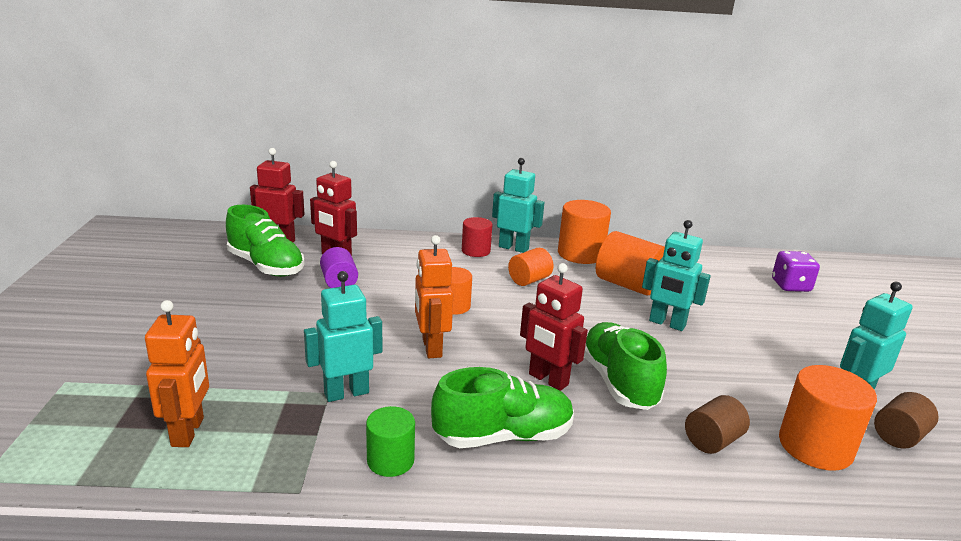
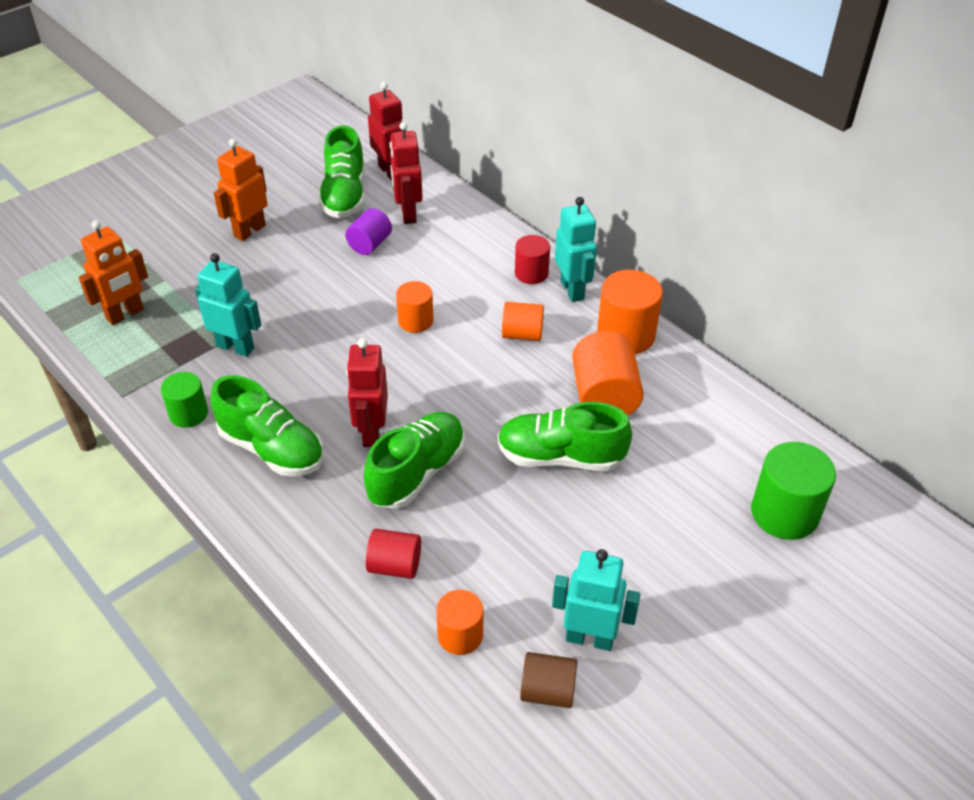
camera: 50 degrees right, 20 degrees up
(431, 348) = (339, 348): orange robot -> orange robot (249, 231)
(667, 323) = (560, 457): turquoise robot -> green shoe
(712, 441) = (395, 566): brown cylinder -> red cylinder
(790, 286) = (784, 513): purple dice -> green cylinder
(815, 446) = (460, 635): orange cylinder -> orange cylinder, size x0.62

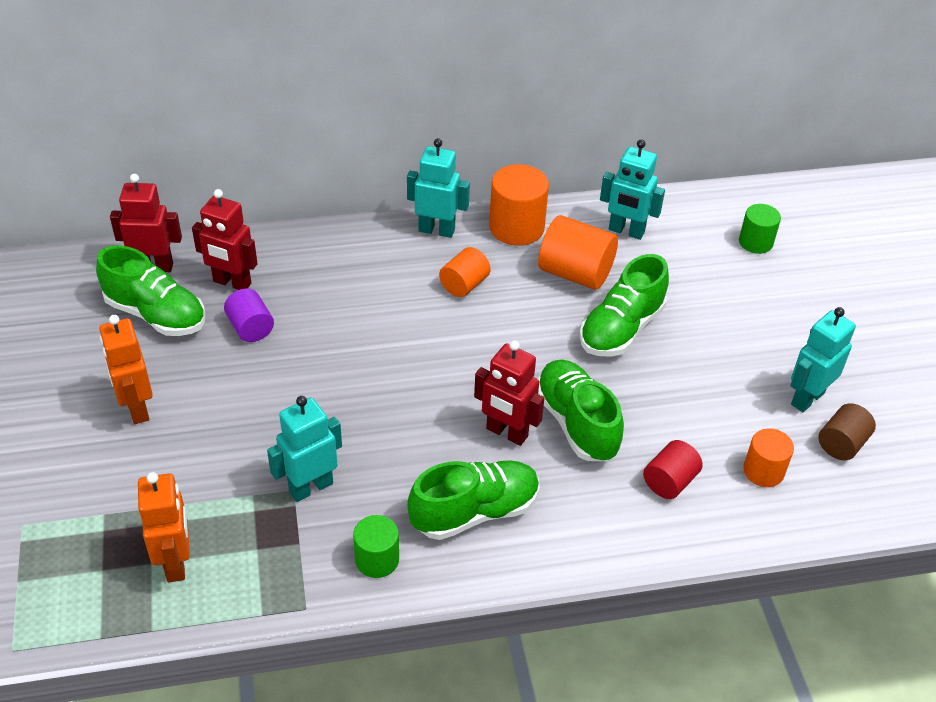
camera: 60 degrees left, 0 degrees up
(415, 321) = (388, 343): orange cylinder -> none
(531, 273) = (393, 244): red cylinder -> none
(697, 409) = (626, 231): none -> turquoise robot
(784, 513) = (755, 242): green cylinder -> green cylinder, size x0.62

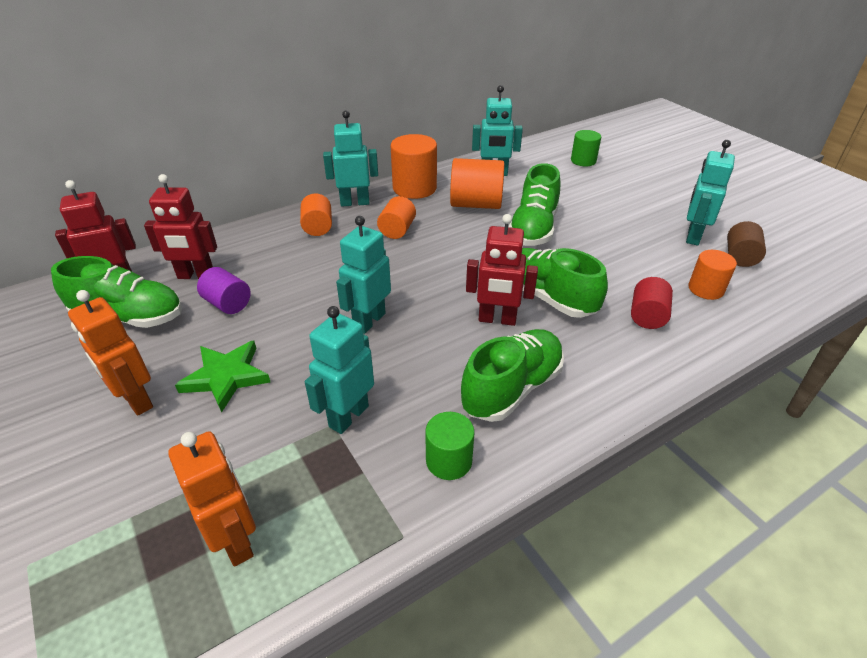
camera: 20 degrees left, 5 degrees down
(220, 410) = (226, 377): none -> green star
(377, 392) = (369, 321): none -> turquoise robot
(380, 255) = (318, 227): none -> orange cylinder

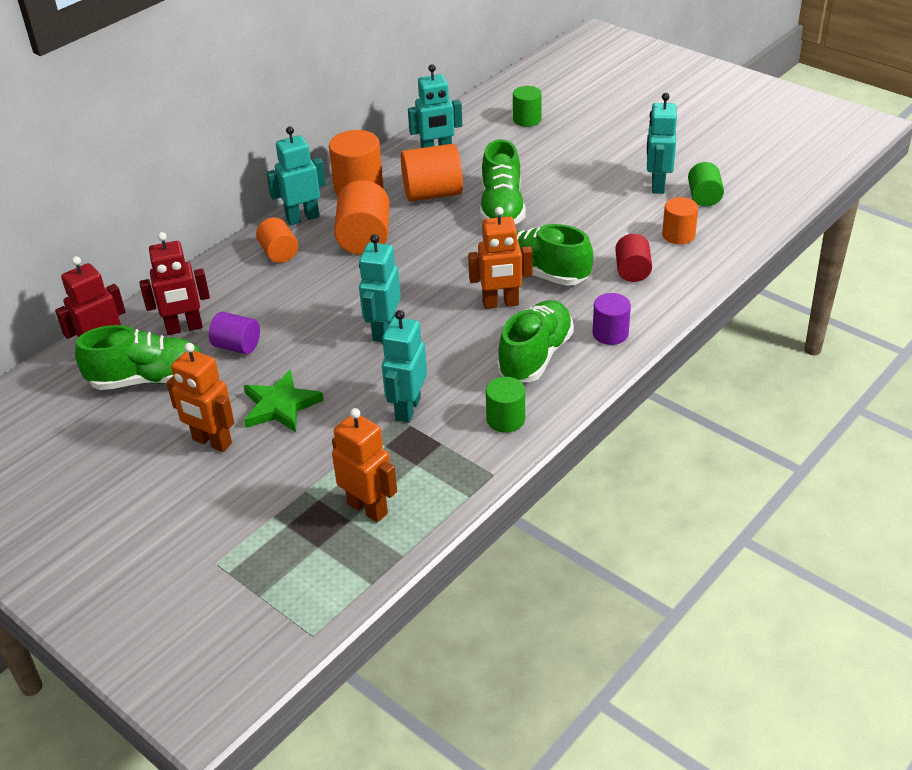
camera: 15 degrees left, 0 degrees up
(397, 230) = (364, 239): orange cylinder -> orange cylinder, size x1.62
(497, 320) = (500, 303): red robot -> orange robot
(604, 382) = (610, 333): none -> purple cylinder
(740, 257) = (704, 197): brown cylinder -> green cylinder

